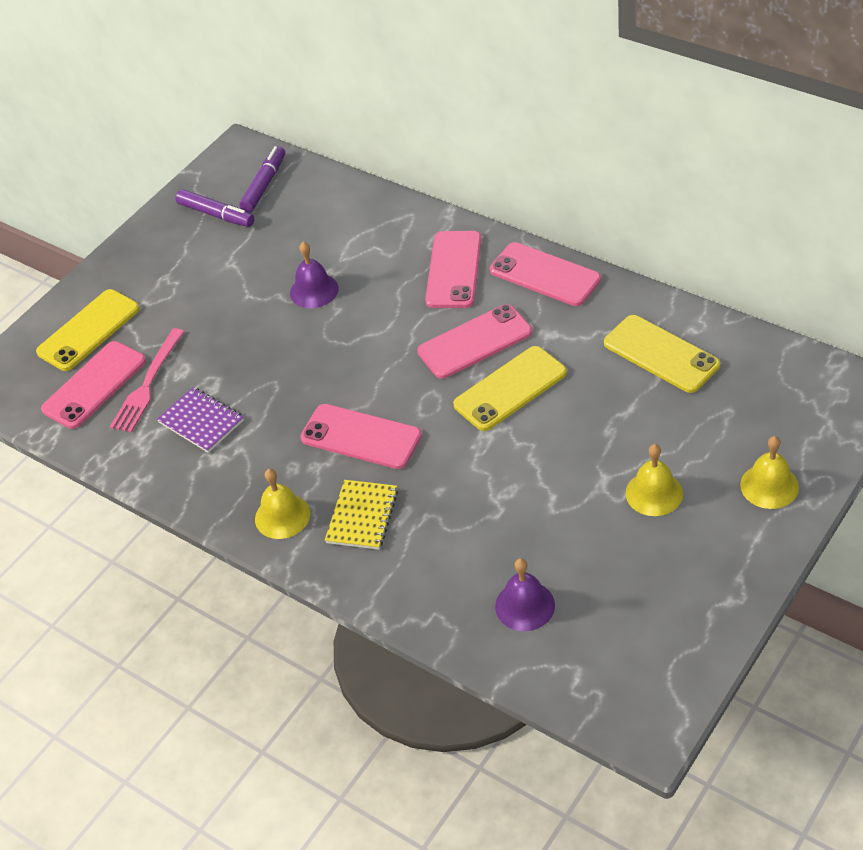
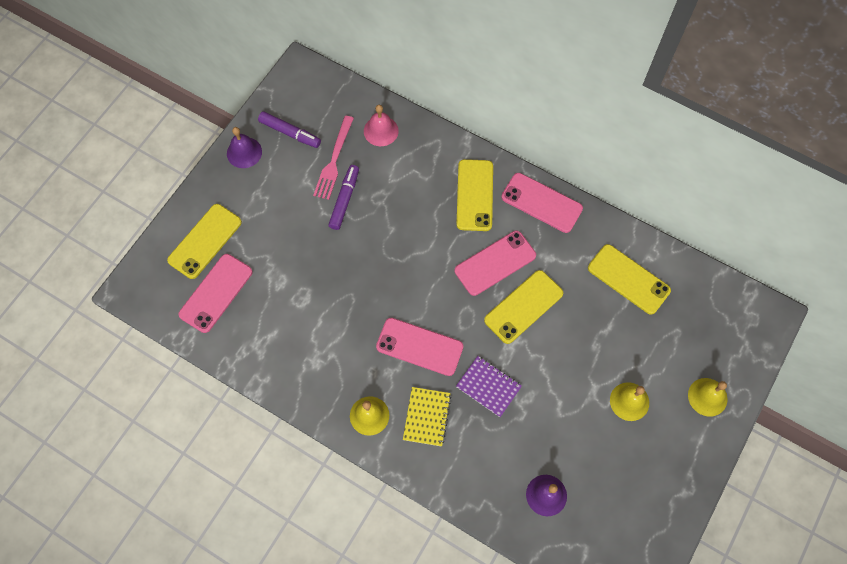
camera: 10 degrees left, 20 degrees up
(147, 384) = (256, 293): pink fork -> pink fork (334, 160)
(201, 421) = (300, 329): purple notebook -> purple notebook (488, 387)
(264, 185) = (324, 105): purple marker -> purple marker (344, 200)
(314, 290) = (372, 210): purple bell -> purple bell (244, 152)
(335, 207) = (381, 131): none -> pink bell
(454, 270) = (474, 195): pink phone -> yellow phone

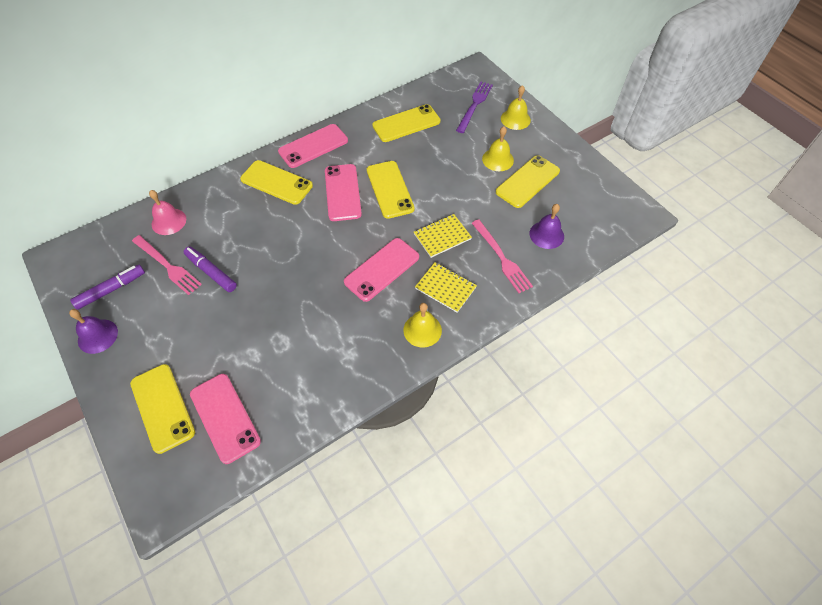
camera: 65 degrees left, 10 degrees down
(488, 387) = (442, 237): purple notebook -> yellow notebook
(491, 458) = (501, 258): none -> pink fork
(613, 447) = (527, 181): none -> yellow phone
(703, 341) = (475, 105): none -> purple fork

